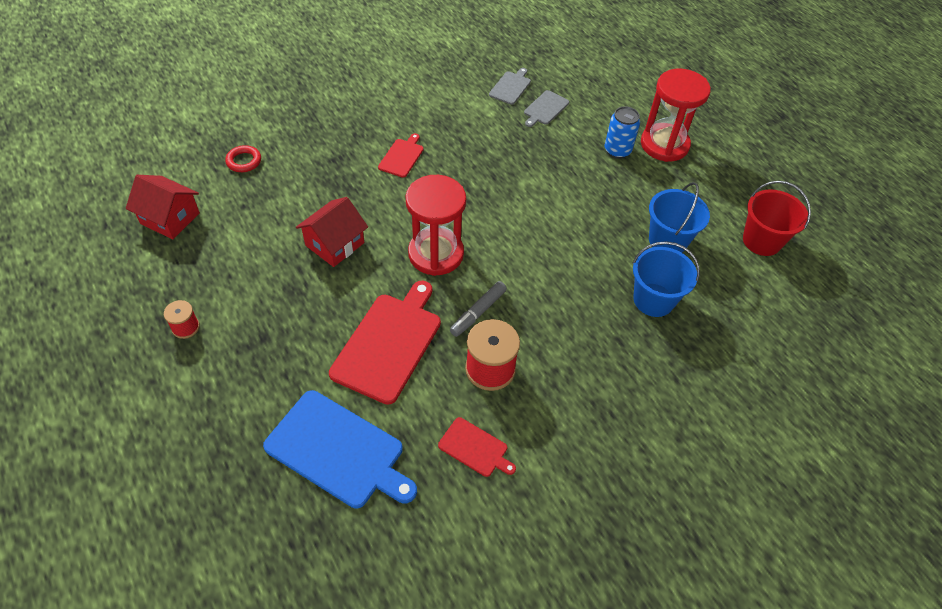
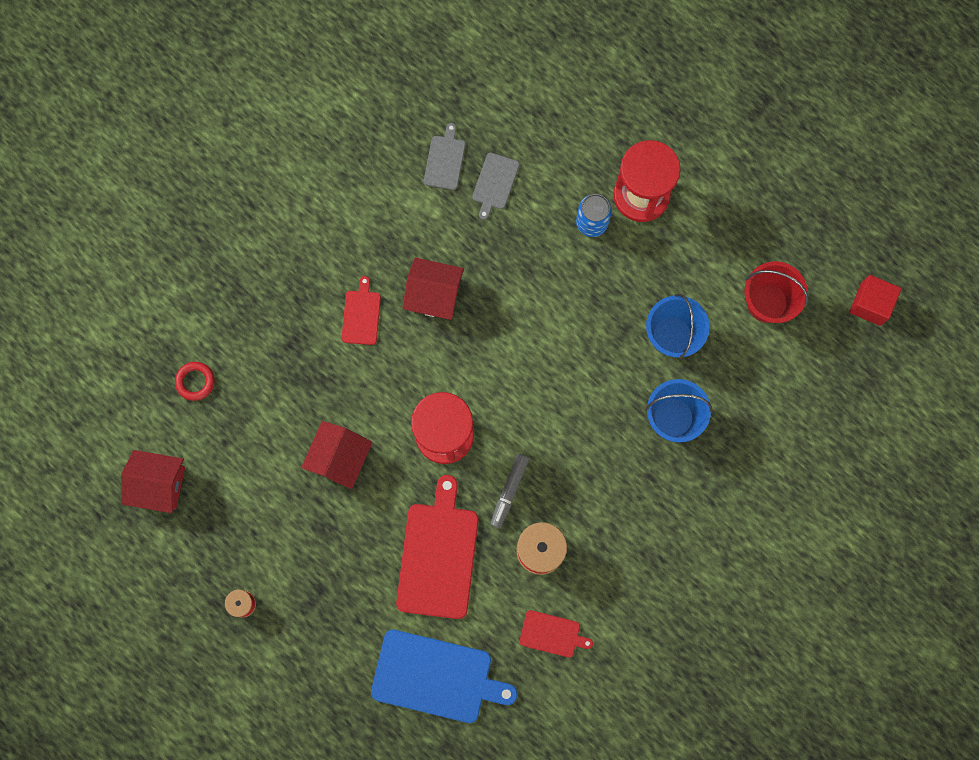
camera: 15 degrees left, 25 degrees up
(468, 160) = (434, 295): none -> red house
(861, 267) = (870, 304): none -> red cube

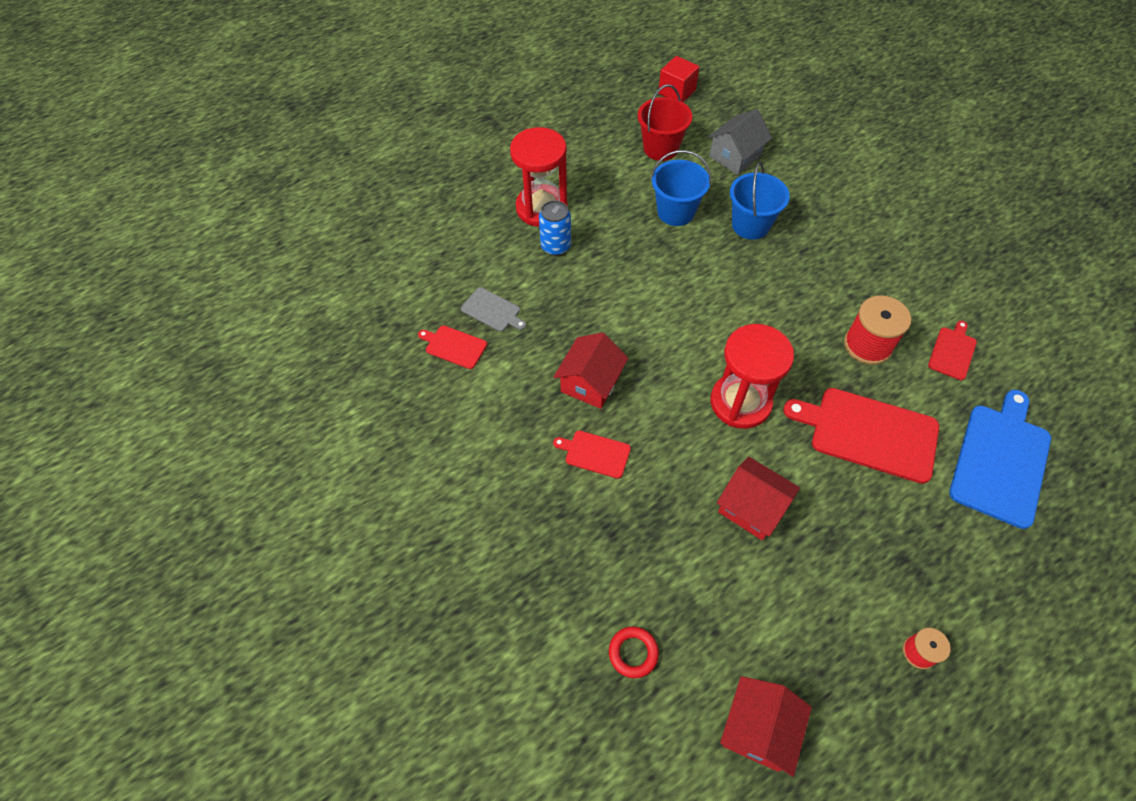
camera: 75 degrees left, 20 degrees down
(445, 160) = (454, 346): grey cutting board -> red cutting board
(509, 491) = (806, 359): grey marker -> none
(776, 388) = (735, 156): none -> grey house

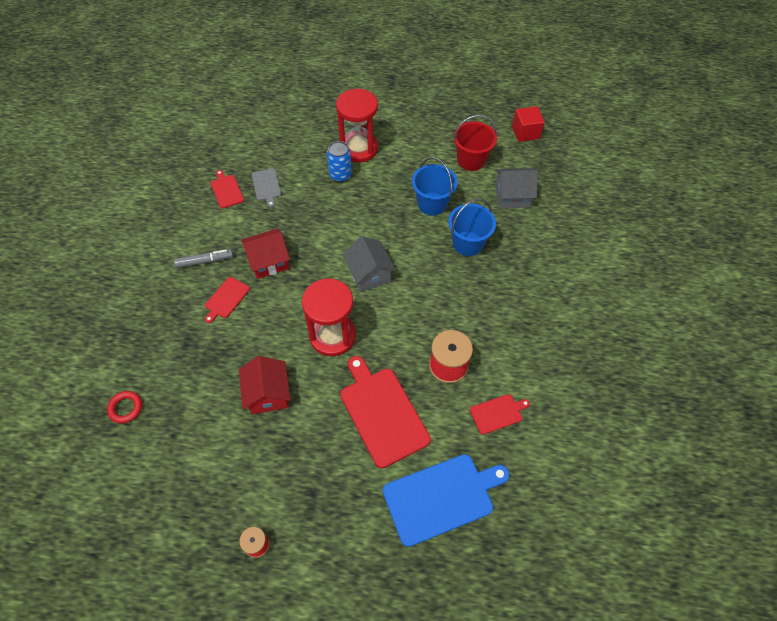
camera: 40 degrees right, 0 degrees up
(523, 435) = (205, 261): none -> grey marker
(595, 453) = (226, 299): red cutting board -> red cutting board turned 120 degrees counterclockwise
(701, 318) = (369, 274): none -> grey house
(758, 729) = (134, 498): red house -> none

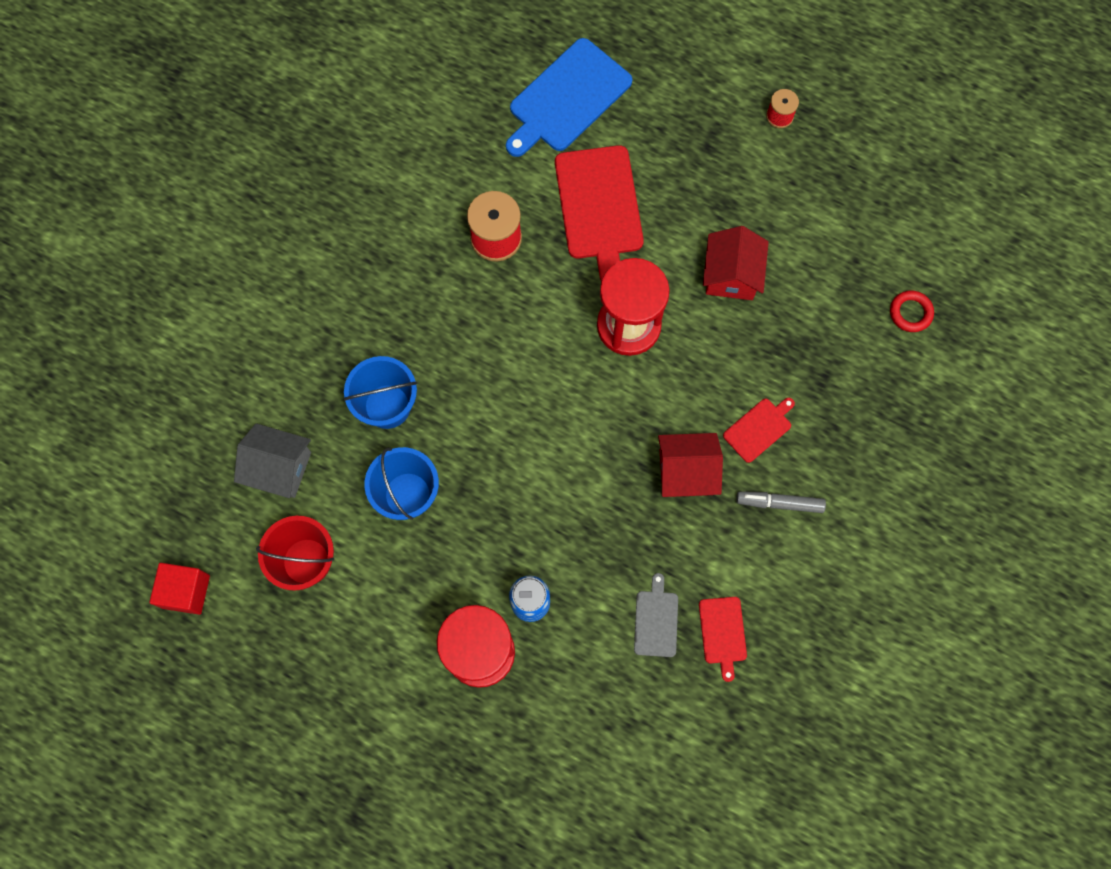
camera: 160 degrees left, 15 degrees up
(369, 274) = (548, 403): grey house -> none
(441, 497) = (567, 98): blue cutting board -> blue cutting board turned 45 degrees counterclockwise
(497, 413) = (463, 164): red cutting board -> none

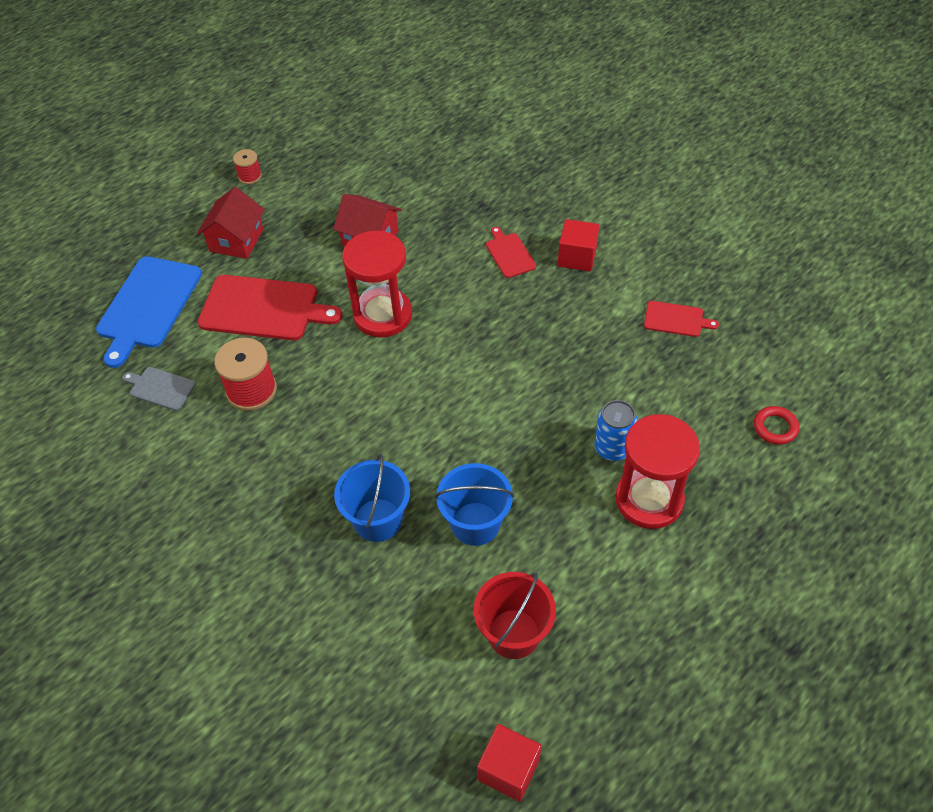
camera: 70 degrees left, 20 degrees down
(279, 468) = (403, 637): grey house -> none
(567, 98) = (148, 306): blue cutting board -> blue cutting board turned 45 degrees clockwise
(656, 620) = (653, 361): grey cutting board -> grey cutting board (160, 388)
(686, 472) = (529, 309): red house -> red house (236, 240)
(779, 503) = (577, 257): grey marker -> red cube
(910, 313) = (452, 145): red ring -> red ring (775, 427)

